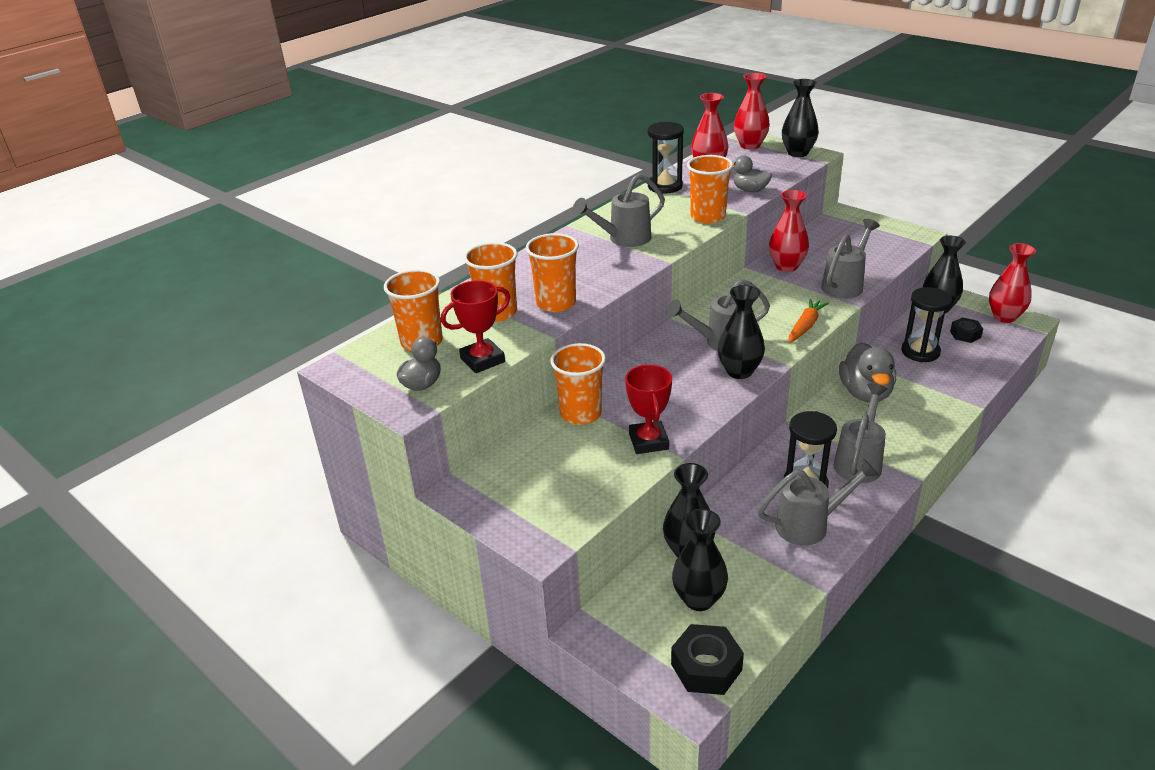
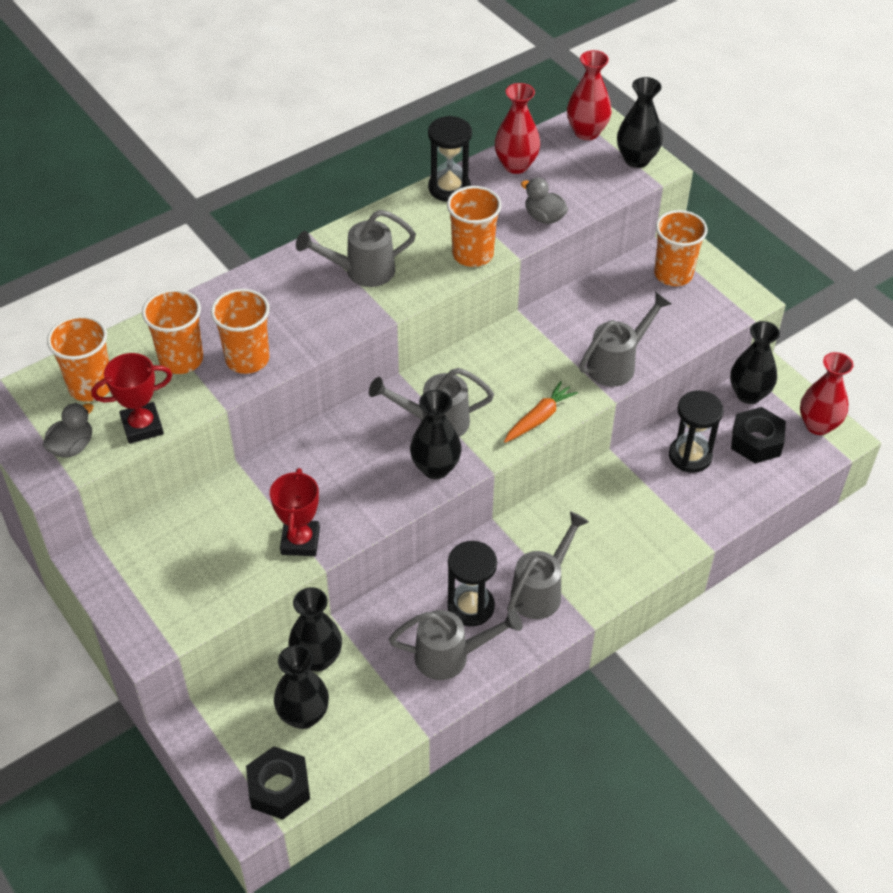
camera: 10 degrees right, 15 degrees up
(581, 414) = (247, 489): orange cup -> orange cup (673, 274)
(786, 266) = (566, 320): red vase -> none
(865, 393) = (596, 501): grey duck -> none
(965, 334) = (756, 441): black nut -> black nut, size x1.60

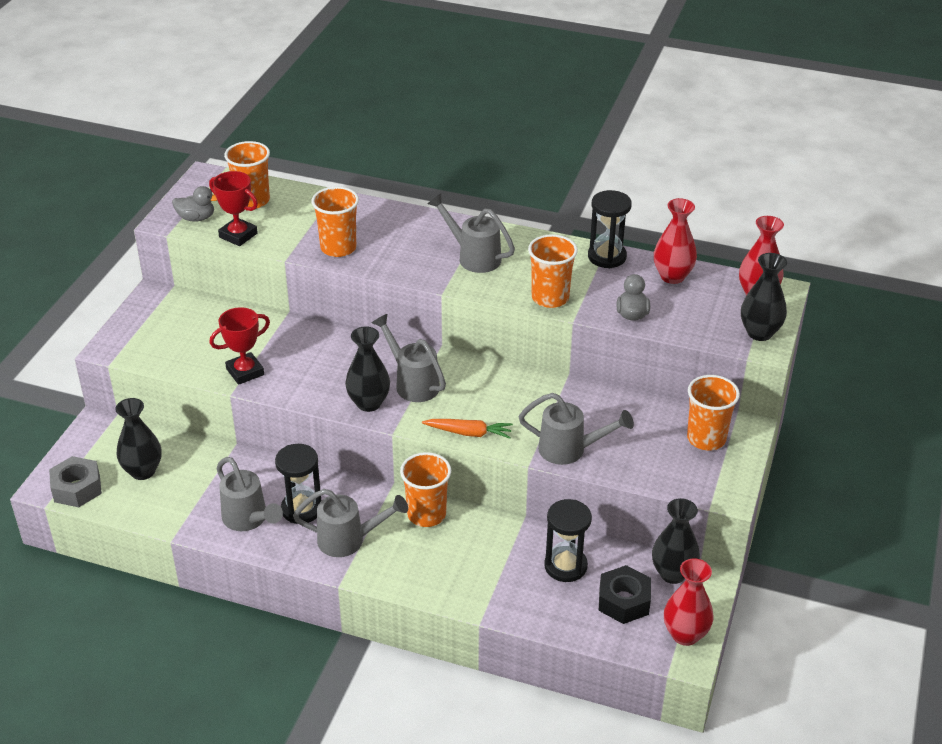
camera: 55 degrees right, 10 degrees down
(181, 359) = (310, 223): orange cup -> orange cup (426, 514)
(279, 788) = (77, 488): black nut -> grey nut
(317, 659) = (194, 455): black vase -> none

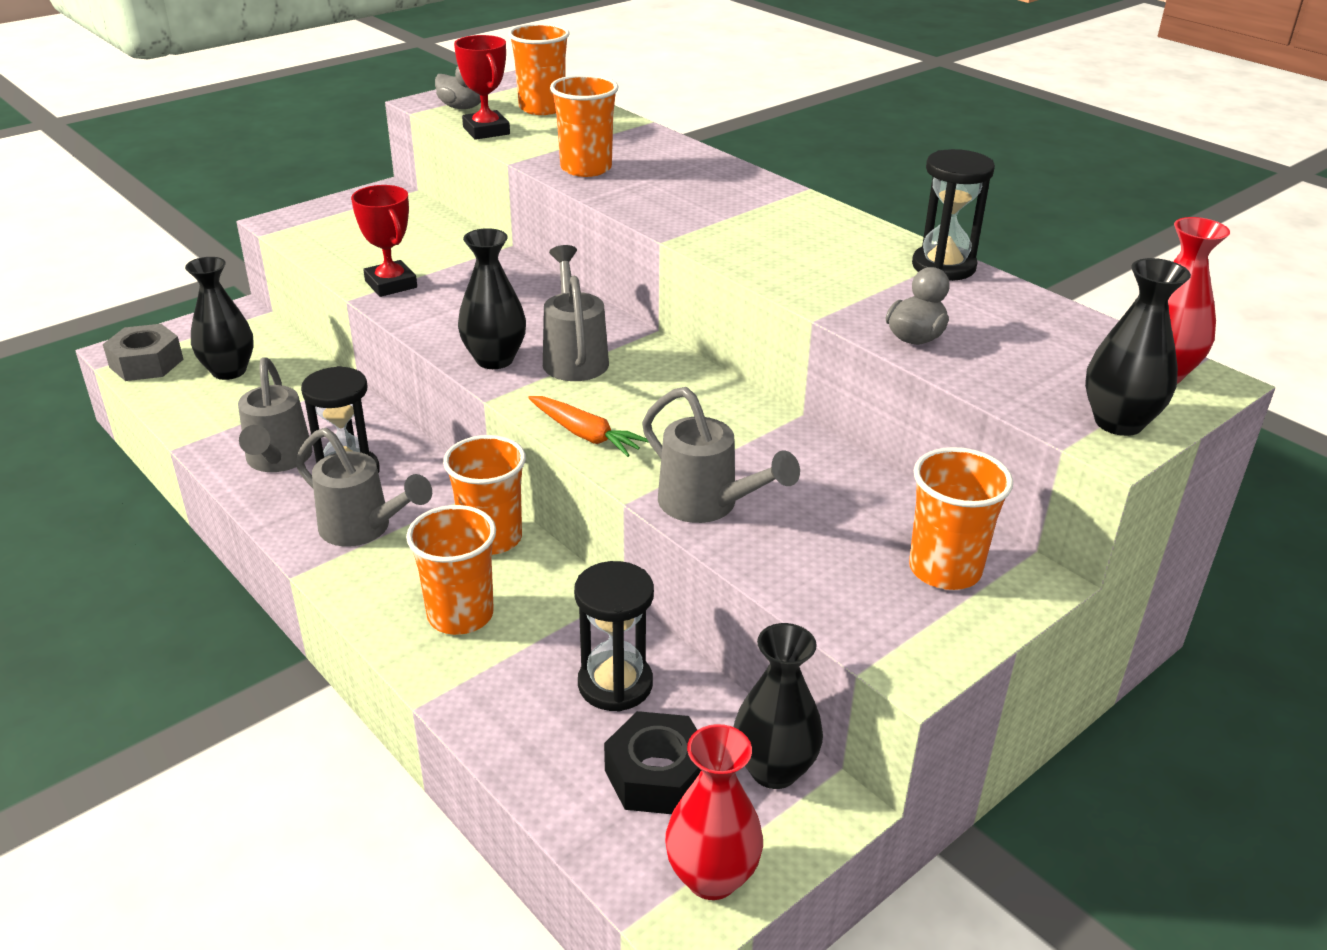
camera: 30 degrees right, 5 degrees down
(245, 372) = (391, 284): red trophy -> red trophy turned 60 degrees clockwise
(473, 256) = (748, 218): grey watering can -> none
(550, 298) = (808, 286): orange cup -> orange cup (460, 615)
(672, 276) = (1028, 314): red vase -> none

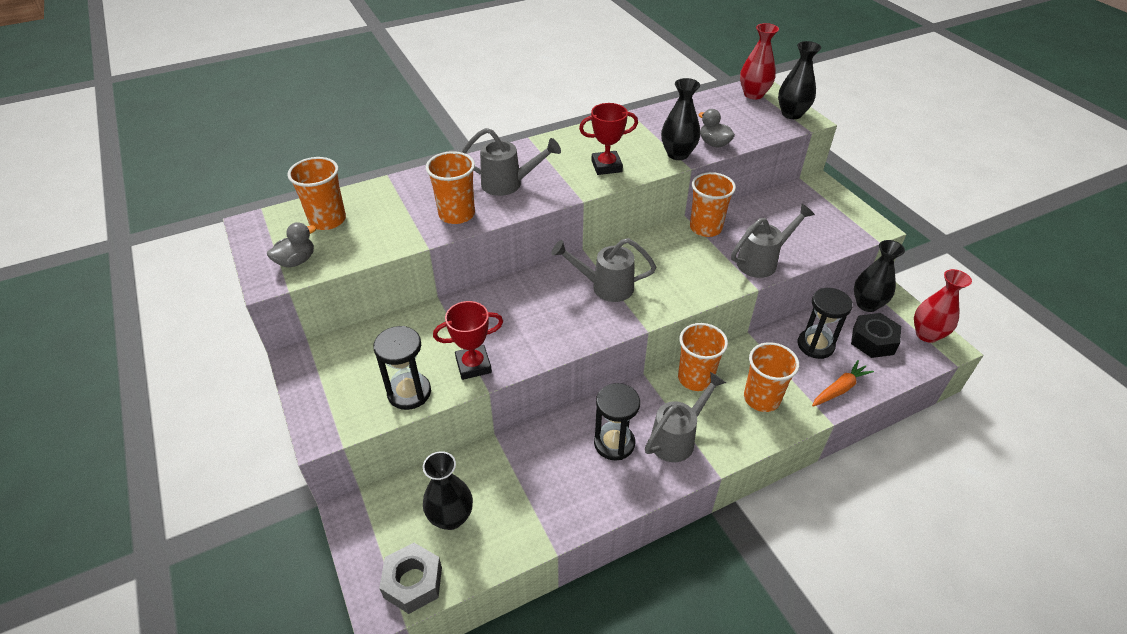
camera: 75 degrees left, 10 degrees up
(277, 461) = (590, 484): grey watering can -> grey watering can (509, 184)
(486, 131) = (357, 253): red trophy -> red trophy (606, 166)
(494, 359) = (599, 322): black vase -> black vase (677, 154)
(585, 434) = (692, 294): orange carrot -> orange carrot (839, 389)
(943, 267) = (642, 119): black hourglass -> black hourglass (409, 392)
(945, 569) = (812, 204): orange cup -> orange cup (705, 228)

